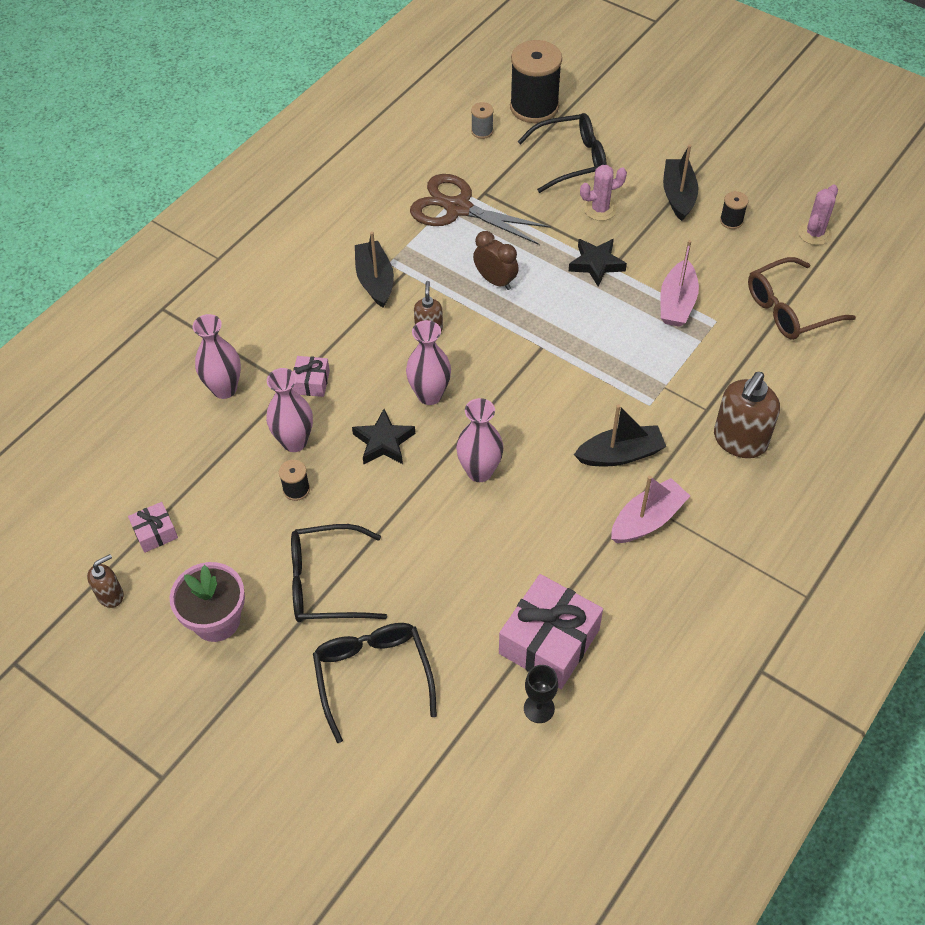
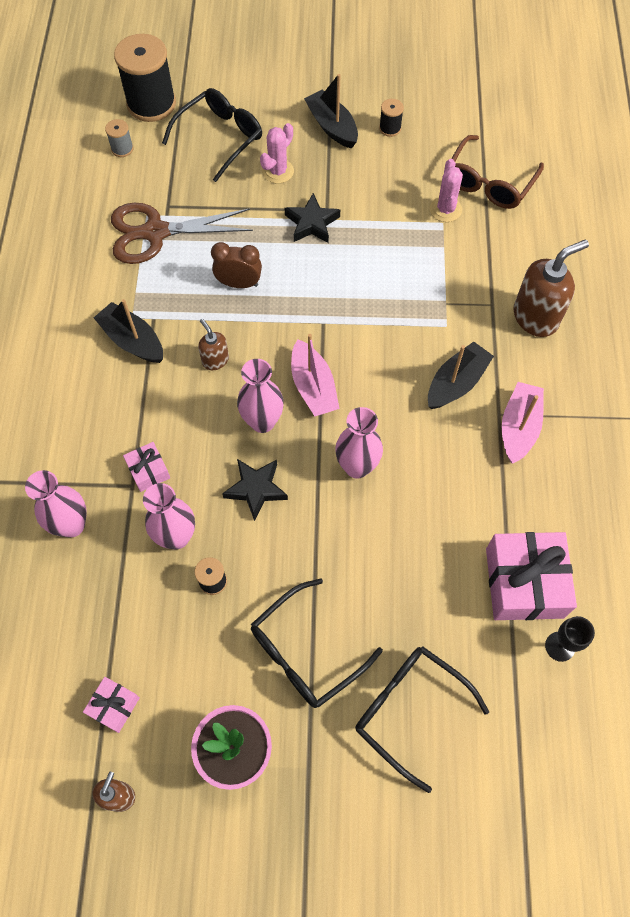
camera: 35 degrees left, 10 degrees up
(677, 303) = (401, 223): pink boat -> pink boat (313, 387)
(739, 441) = (535, 317): brown soap dispenser -> brown soap dispenser turned 120 degrees counterclockwise
(814, 233) = (460, 107): pink cactus -> pink cactus (445, 209)

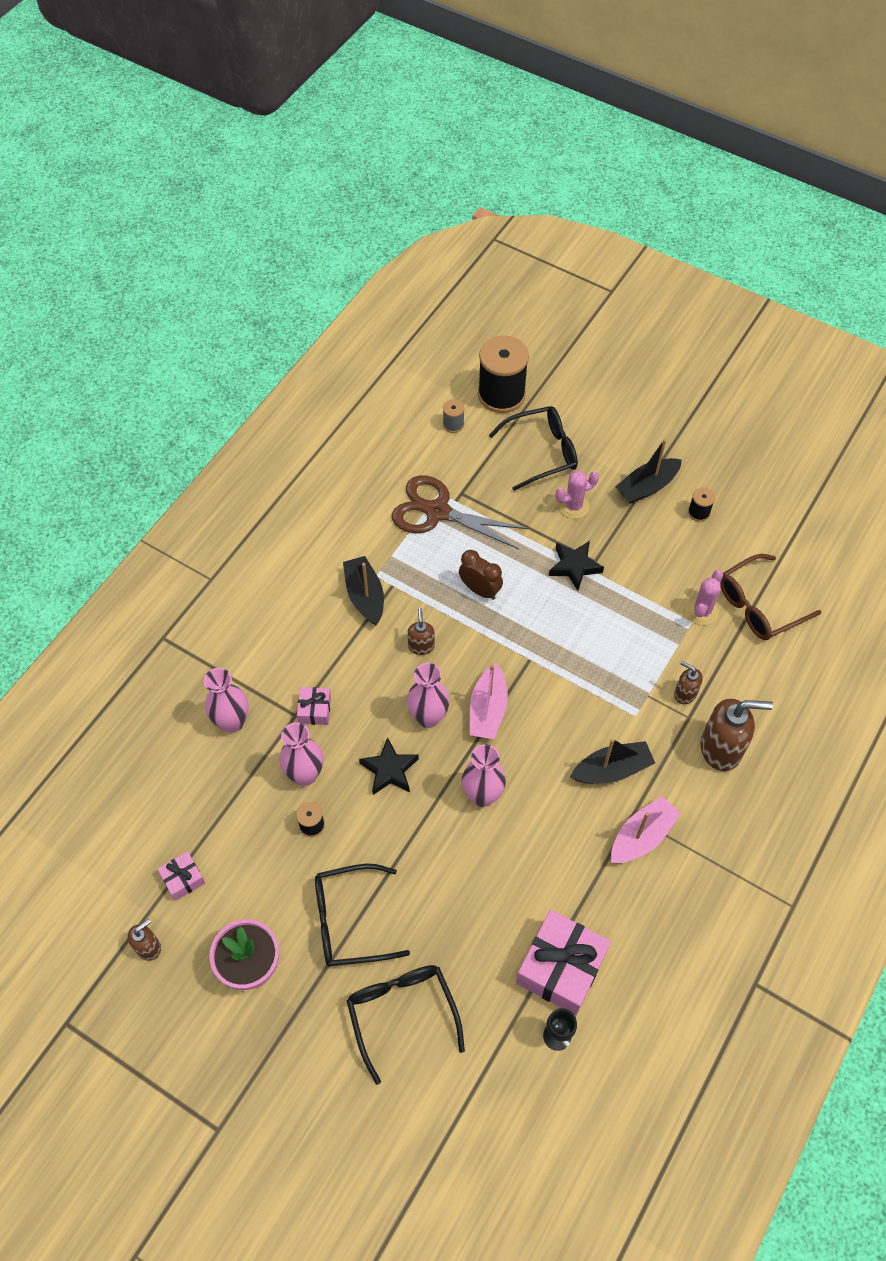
camera: 30 degrees right, 5 degrees down
(332, 126) = (647, 487): black boat -> black boat turned 120 degrees counterclockwise
(476, 286) = (685, 693): none -> brown soap dispenser

